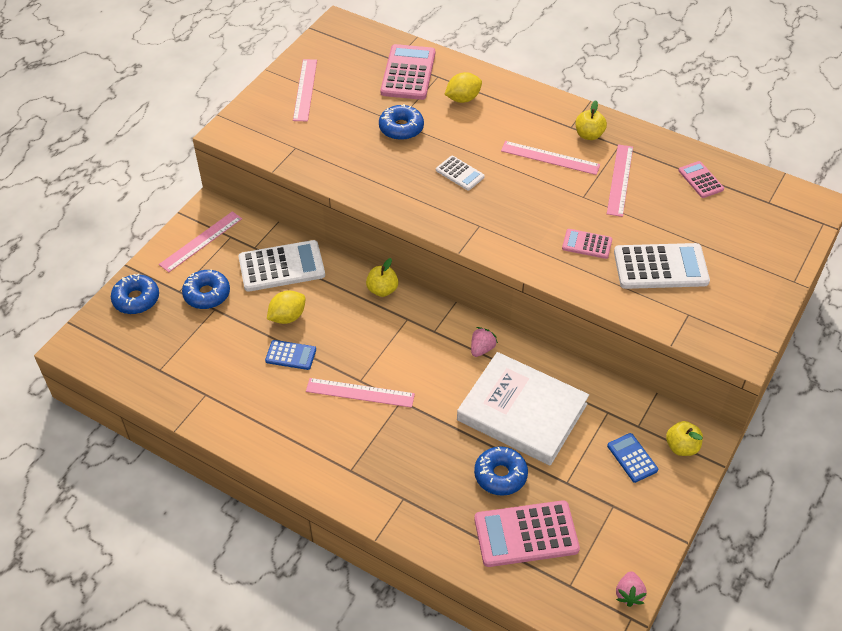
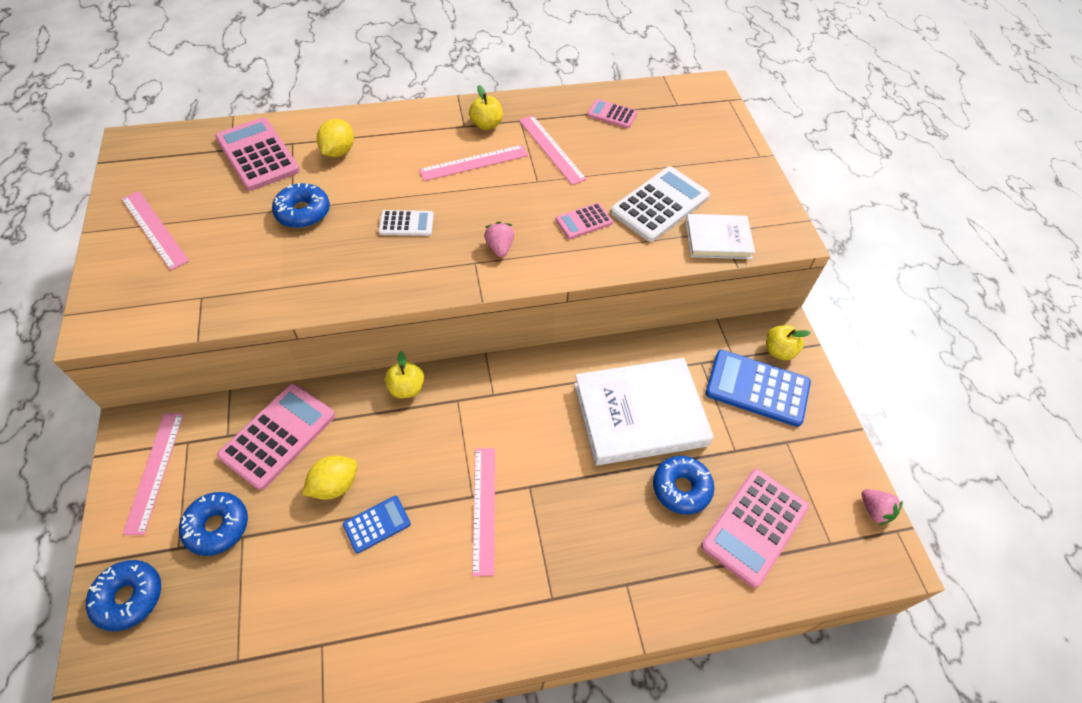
camera: 45 degrees left, 5 degrees up
(281, 267) = (278, 436): white calculator -> pink calculator
(287, 317) = (335, 485): yellow lemon -> yellow lemon turned 45 degrees clockwise
(360, 392) = (484, 509): pink ruler -> pink ruler turned 60 degrees counterclockwise
(482, 349) = (550, 381): pink strawberry -> pink strawberry (499, 247)
(632, 458) = (757, 388): blue calculator -> blue calculator, size x1.86
(678, 318) = (718, 239): none -> white book

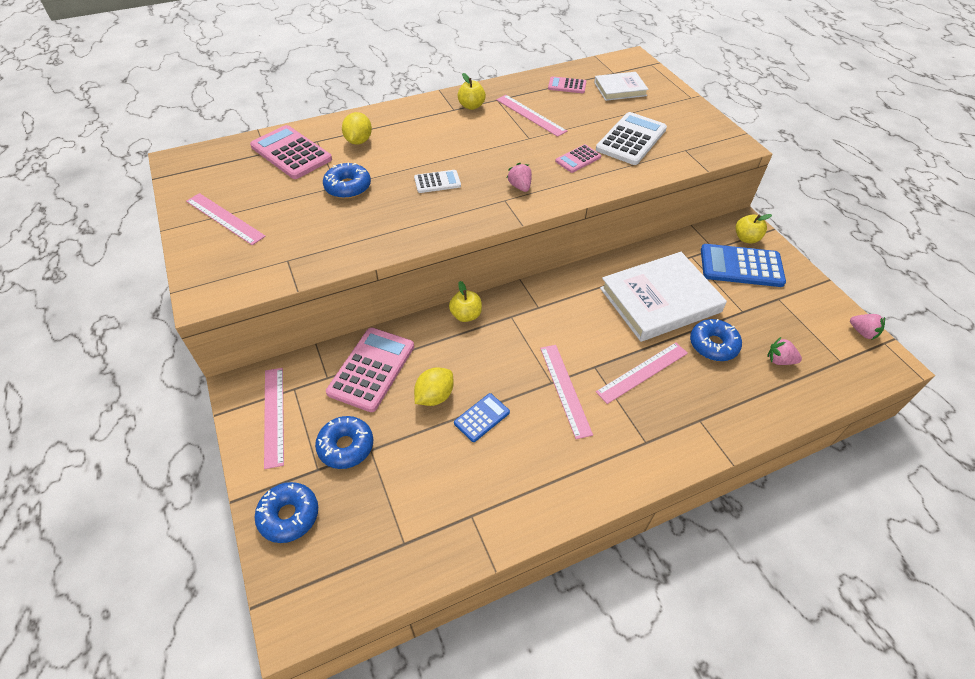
camera: 10 degrees left, 5 degrees down
(474, 163) = (473, 133): pink ruler -> pink ruler (642, 372)
(718, 239) = (685, 155): white book -> white book (620, 89)
(754, 526) = (779, 360): pink calculator -> pink strawberry

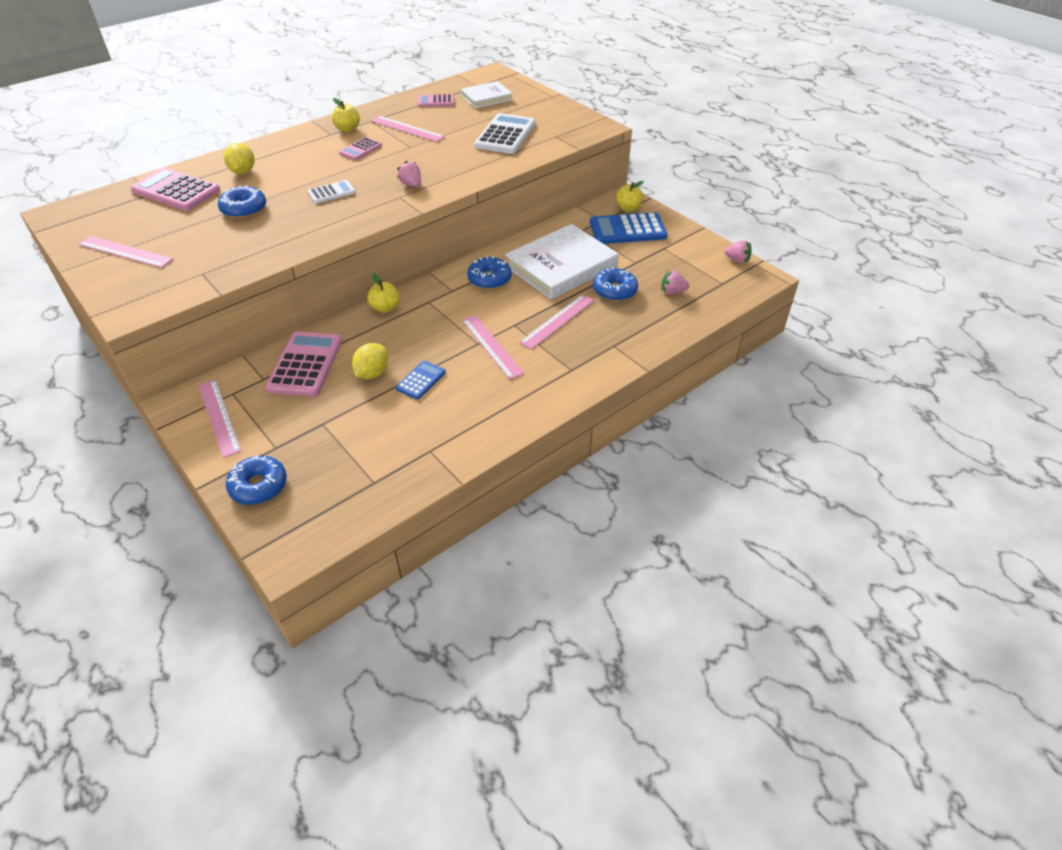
camera: 15 degrees left, 5 degrees down
(346, 446) = (298, 426): blue donut -> blue donut (489, 279)
(578, 159) = (460, 156): pink calculator -> pink calculator (360, 149)

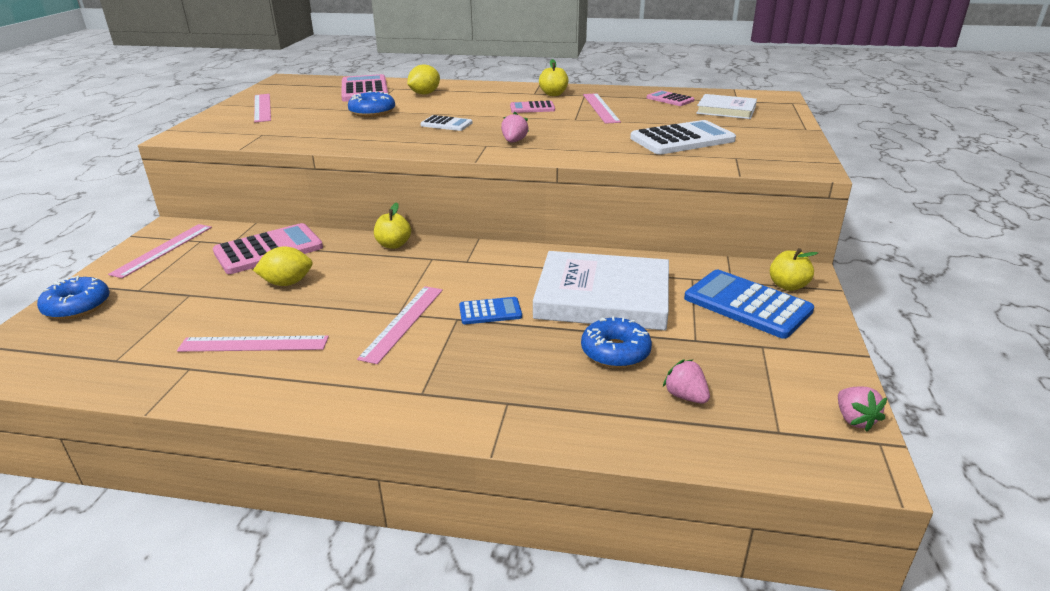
camera: 50 degrees right, 15 degrees down
(421, 380) = (301, 311): blue calculator -> blue calculator (490, 311)
(489, 279) = (514, 270): blue donut -> none
(557, 321) = (500, 341): pink ruler -> pink ruler (253, 344)

